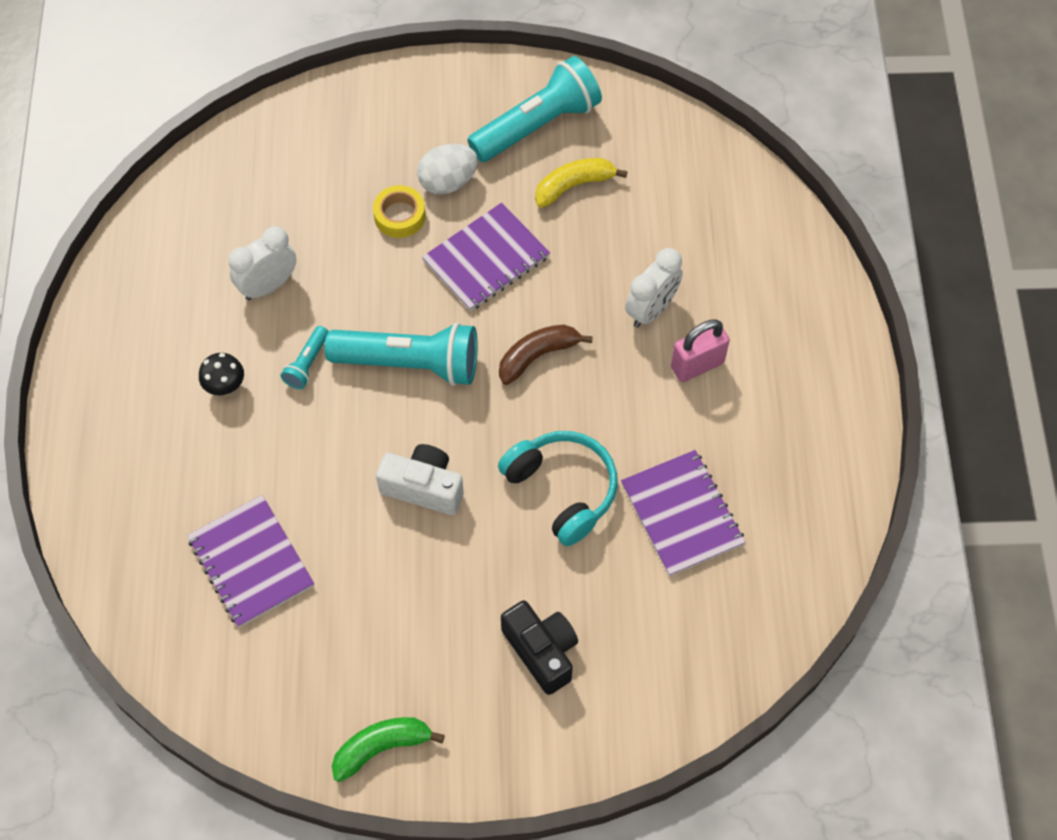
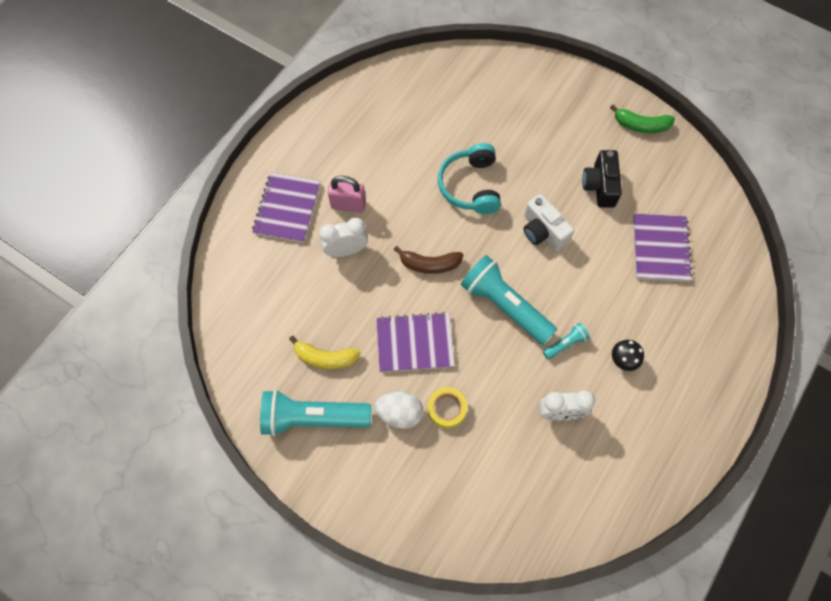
camera: 145 degrees left, 5 degrees up
(541, 651) = (536, 121): black camera -> black camera (600, 186)
(682, 514) = (420, 139): purple notebook -> purple notebook (287, 208)

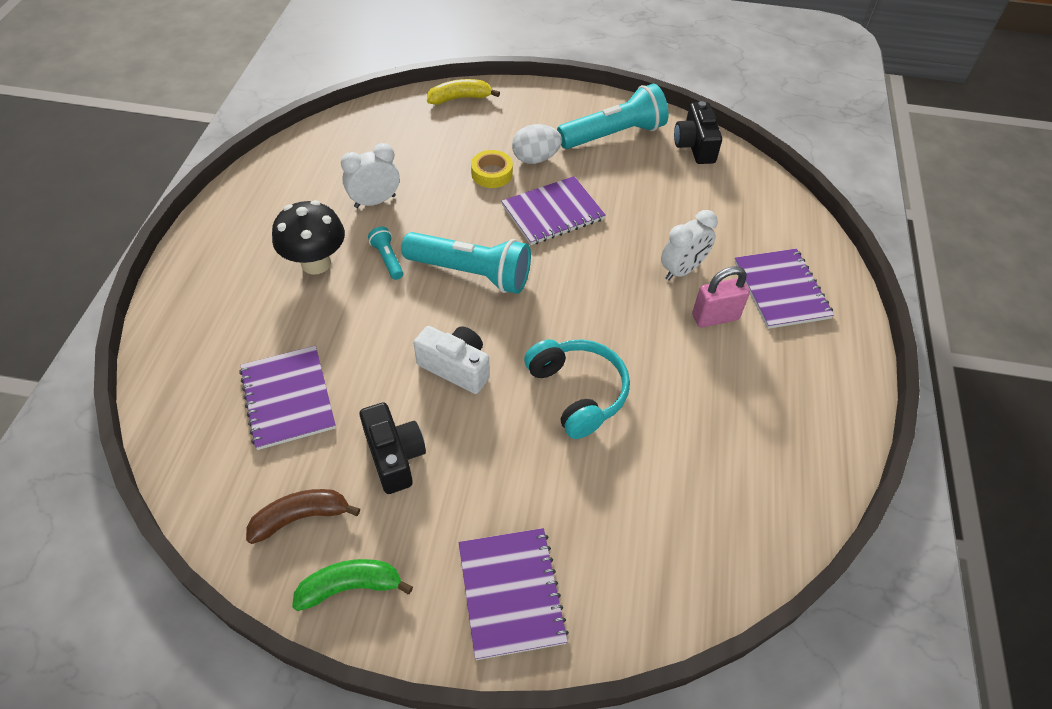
camera: 155 degrees right, 15 degrees down
(249, 374) = (695, 146): none -> black camera
(325, 358) = (634, 176): yellow banana -> yellow banana (460, 98)
(429, 264) = (579, 286): brown banana -> brown banana (301, 517)
(557, 94) = (511, 593): none -> purple notebook
(565, 343) = (387, 259): turquoise flashlight -> turquoise flashlight turned 120 degrees clockwise
(623, 360) = (316, 263): black mushroom -> black mushroom, size x1.83

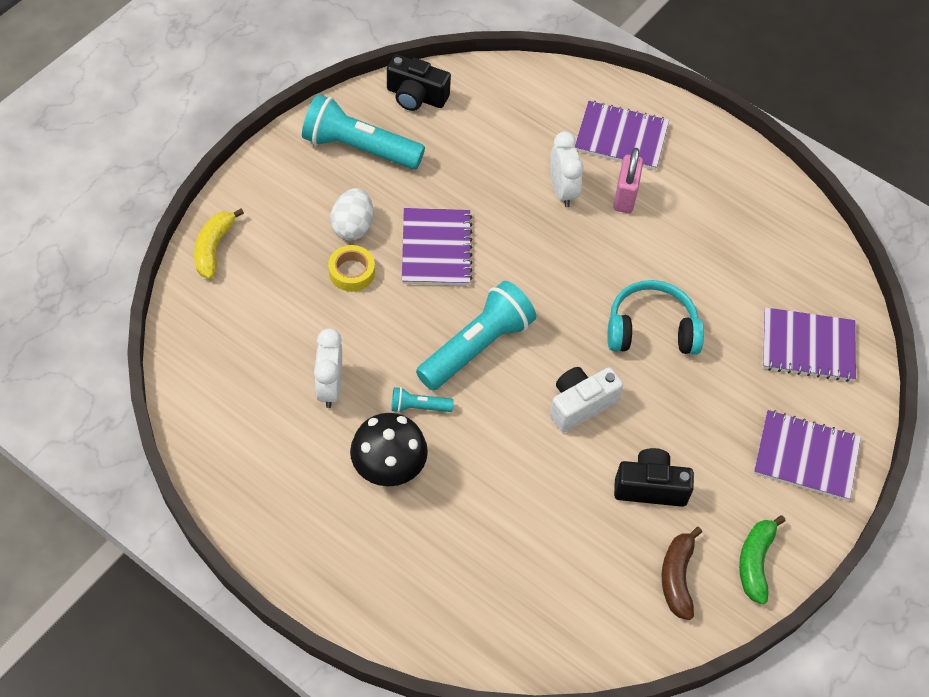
camera: 65 degrees left, 5 degrees up
(288, 398) = (547, 548): purple notebook -> purple notebook (807, 346)
(613, 134) = (359, 148): turquoise flashlight -> turquoise flashlight turned 75 degrees counterclockwise

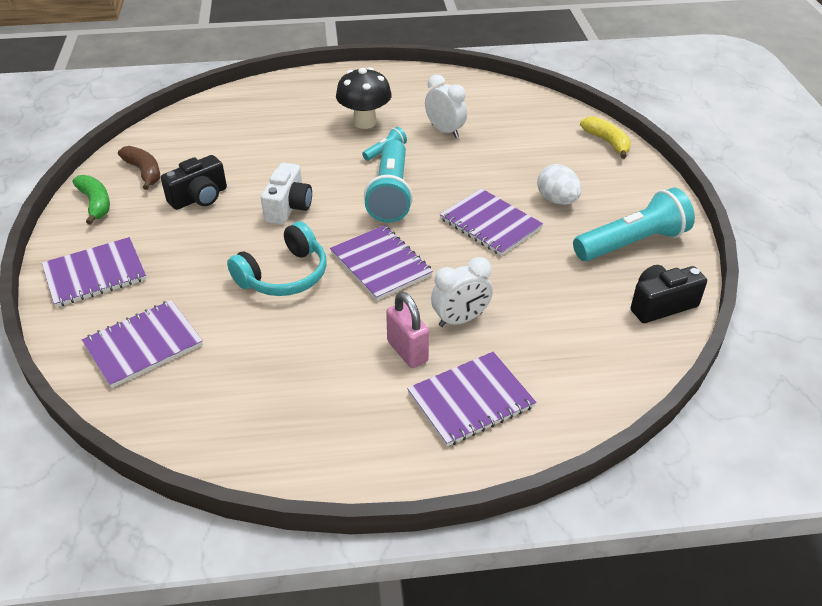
camera: 140 degrees right, 15 degrees down
(351, 272) = (518, 180): yellow tape -> none
(562, 191) = (460, 319): white clock -> white clock turned 60 degrees counterclockwise
(566, 280) = (381, 264): none -> purple notebook

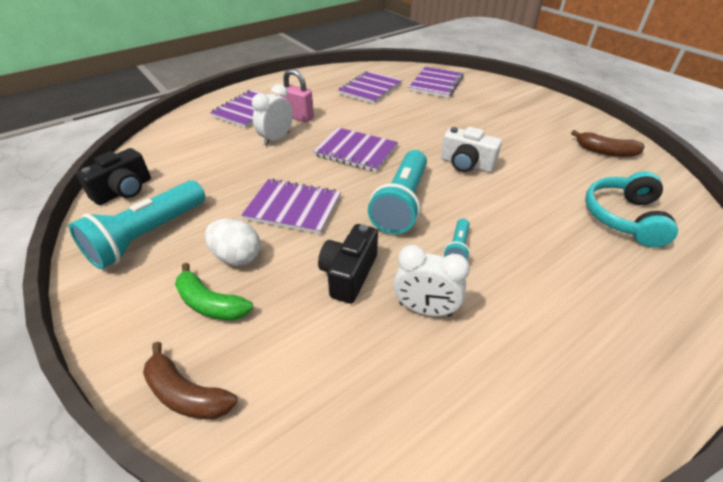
camera: 150 degrees right, 0 degrees up
(95, 204) = (587, 124): green banana -> green banana (210, 303)
(95, 274) = (511, 97): purple notebook -> purple notebook (370, 89)
(199, 197) = (535, 149): black camera -> black camera (349, 274)
(284, 275) = (409, 127): turquoise headphones -> turquoise headphones (624, 217)
(288, 207) = (466, 164): white camera -> white camera turned 45 degrees counterclockwise
(364, 122) = (526, 280): black mushroom -> none
(391, 194) = (402, 203): turquoise flashlight -> turquoise flashlight turned 135 degrees counterclockwise
(607, 142) = (186, 394): yellow banana -> brown banana

